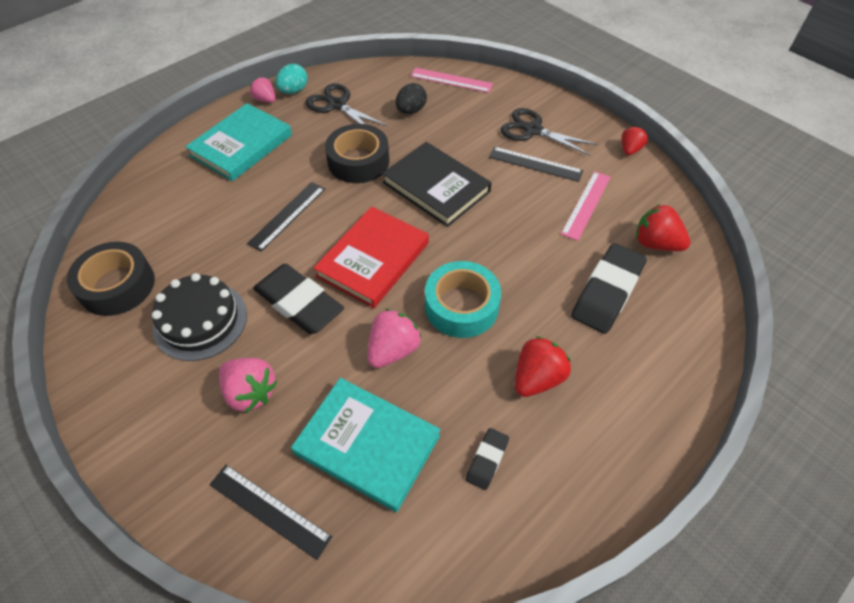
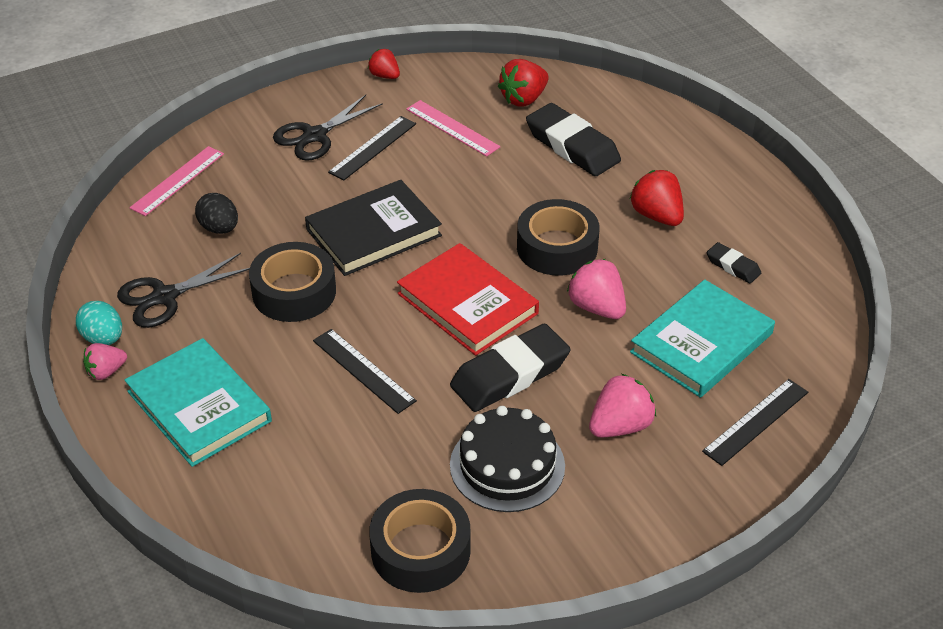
camera: 75 degrees left, 10 degrees down
(461, 306) = (557, 247): turquoise tape -> black tape

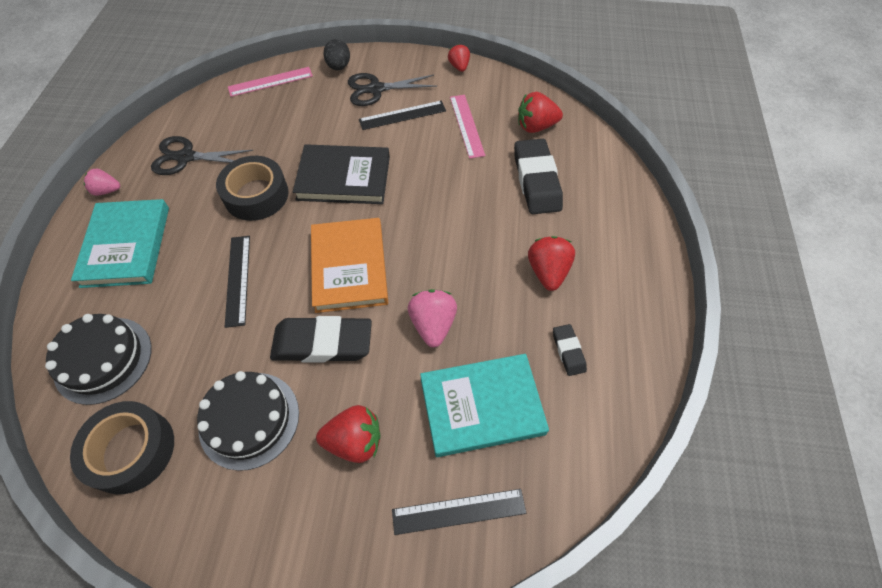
camera: 35 degrees right, 15 degrees up
(103, 338) = (128, 167): turquoise egg -> none
(219, 228) = (260, 126): black egg -> black egg (339, 66)
(300, 505) = (103, 359): none -> black cake
(467, 303) = (349, 267): red book -> orange book
(557, 247) = (450, 257): black tape -> none
(620, 426) = (354, 441): pink strawberry -> red strawberry

